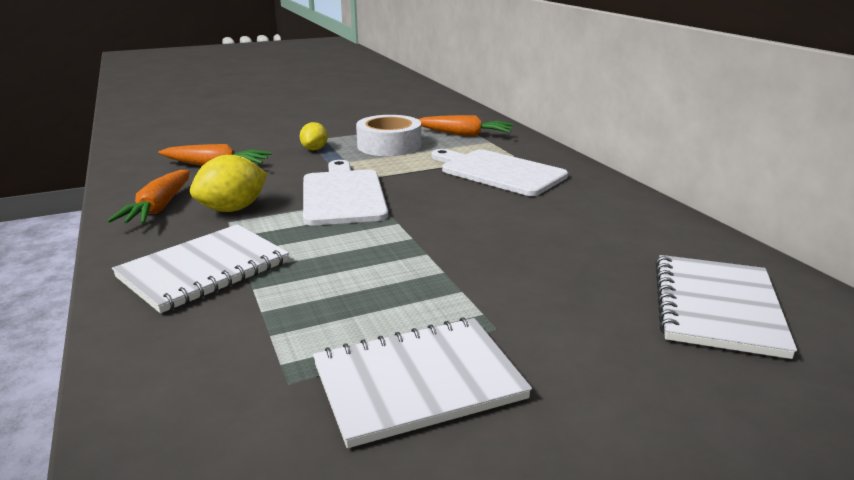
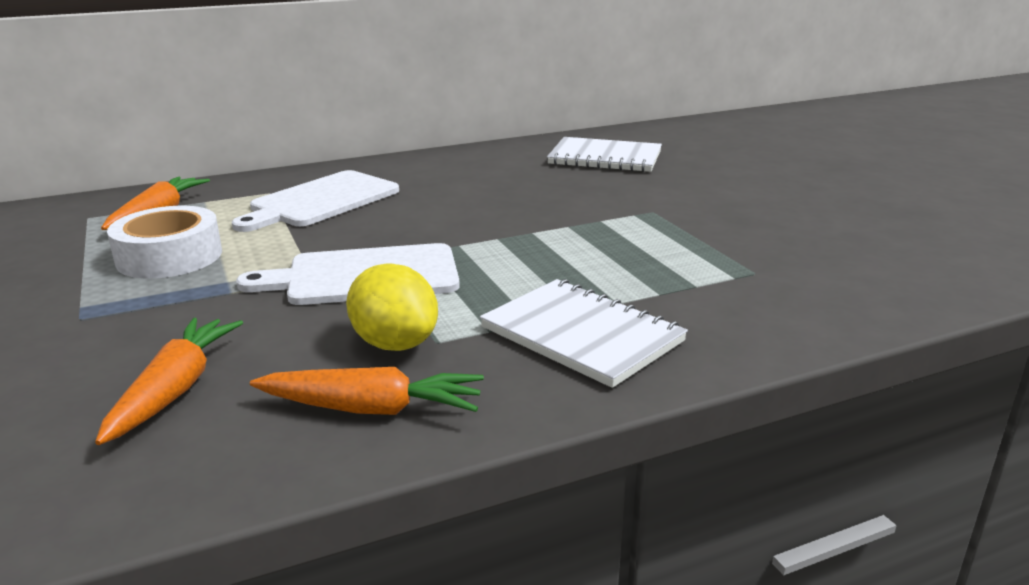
camera: 90 degrees left, 0 degrees up
(314, 149) = (141, 309): yellow lemon -> none
(418, 382) = (730, 233): white notebook -> none

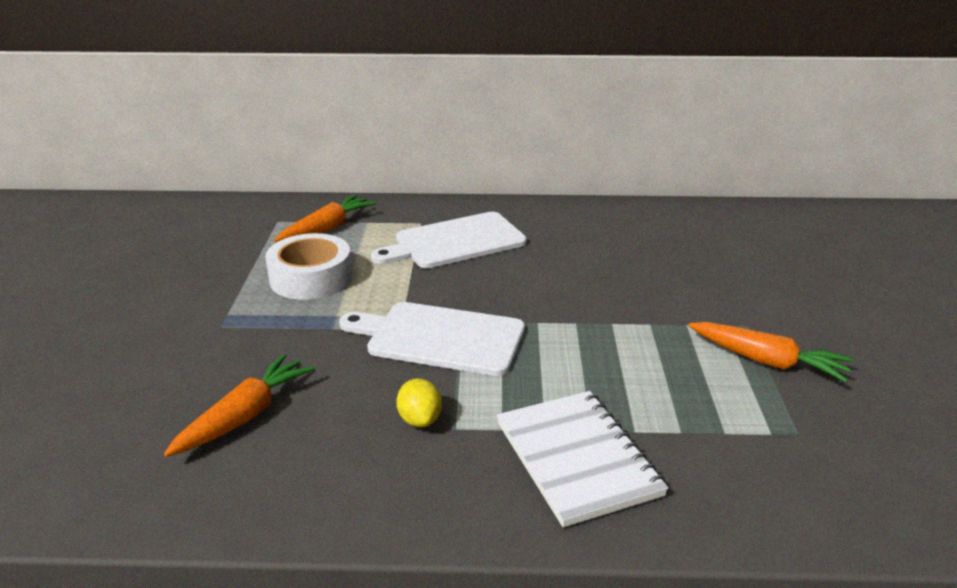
camera: 25 degrees right, 5 degrees up
(371, 409) = (363, 481): orange carrot -> orange carrot (767, 361)
(395, 344) = (420, 419): yellow lemon -> yellow lemon, size x0.62
(605, 158) = (746, 242): white notebook -> none

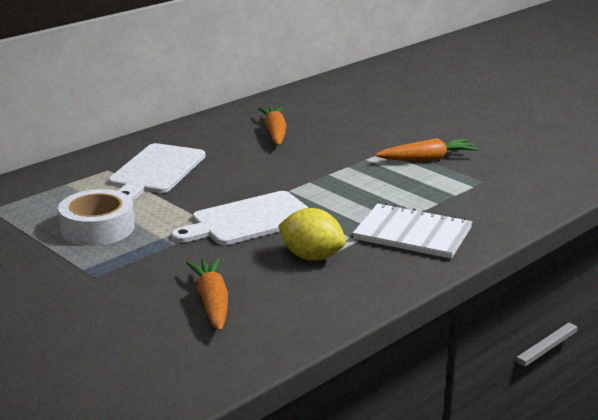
camera: 45 degrees left, 5 degrees down
(327, 229) = (43, 198): orange carrot -> orange carrot (275, 133)
(420, 419) = (312, 257): yellow lemon -> yellow lemon, size x1.61

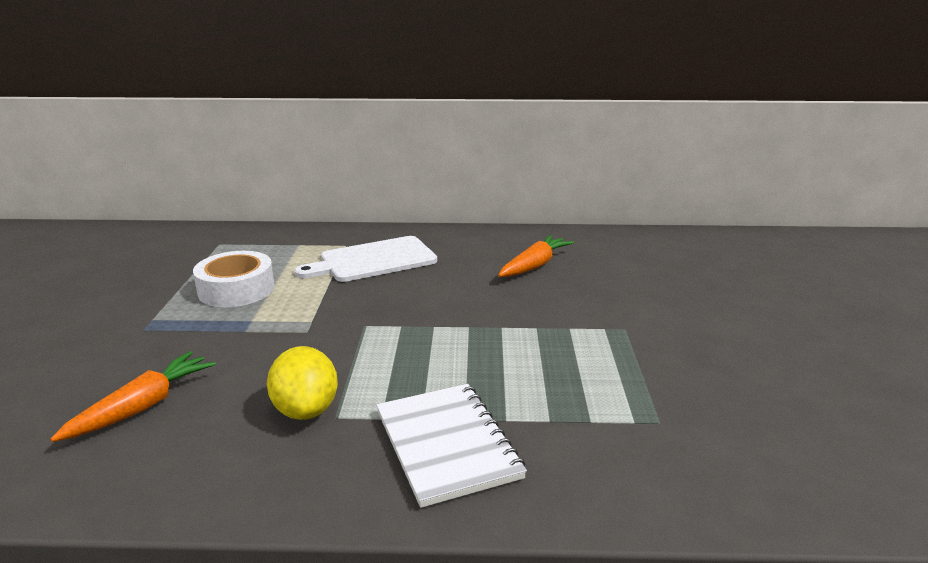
camera: 45 degrees right, 0 degrees up
(249, 220) = (341, 339): white cutting board -> none
(427, 159) = (639, 359): orange carrot -> none

